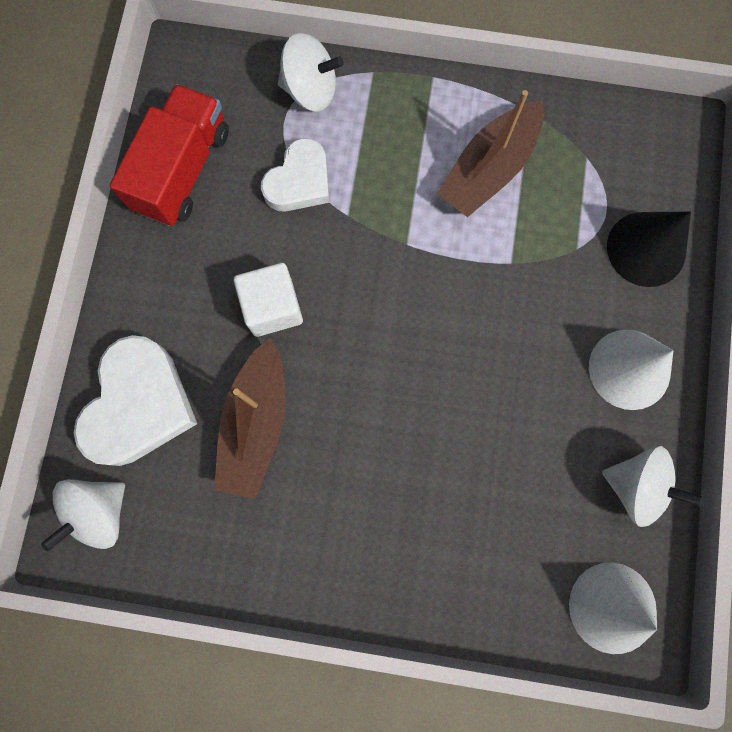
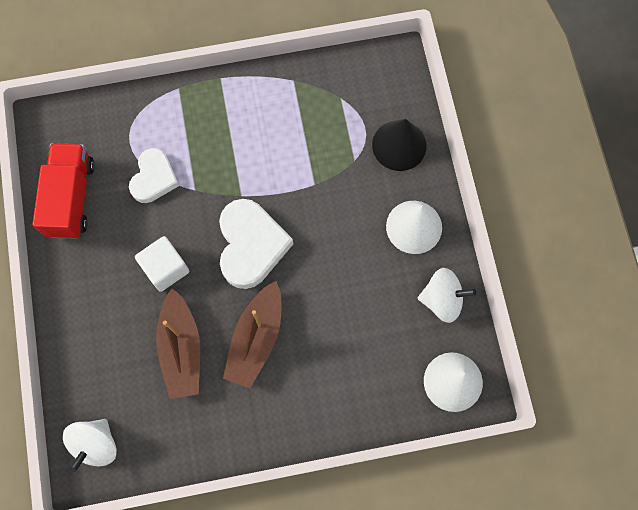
camera: 20 degrees left, 5 degrees down
(139, 405) = (97, 365): white heart -> white heart (251, 245)
(311, 91) = (140, 114): white spinning top -> none
(489, 169) = (279, 128): brown boat -> brown boat (256, 339)

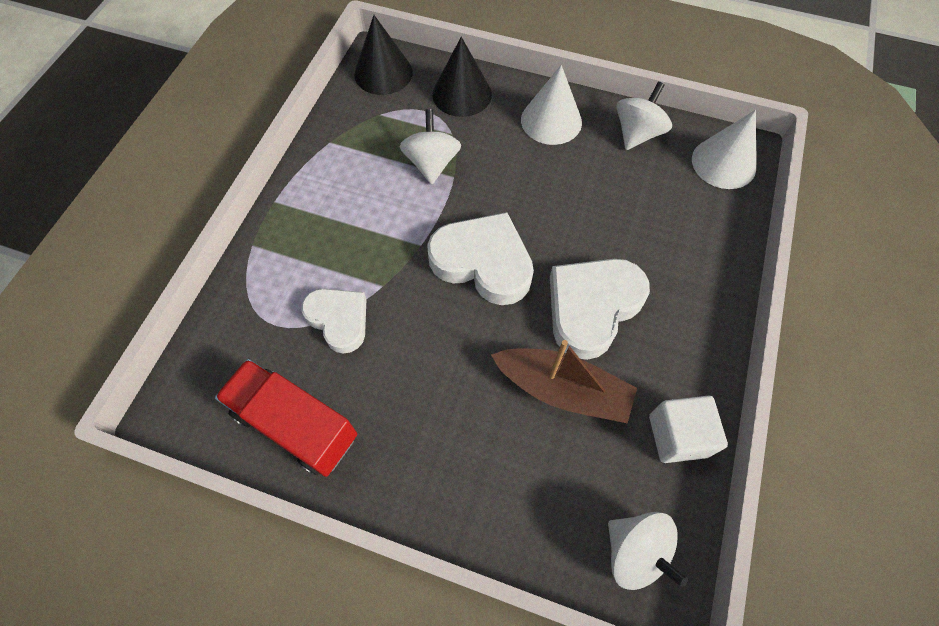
camera: 60 degrees left, 10 degrees down
(165, 268) = (455, 360): white cube -> white cube (677, 436)
(256, 339) = (592, 308): brown boat -> white heart
(317, 162) = (431, 163): none -> white spinning top
(383, 75) = (383, 73): none -> black cone

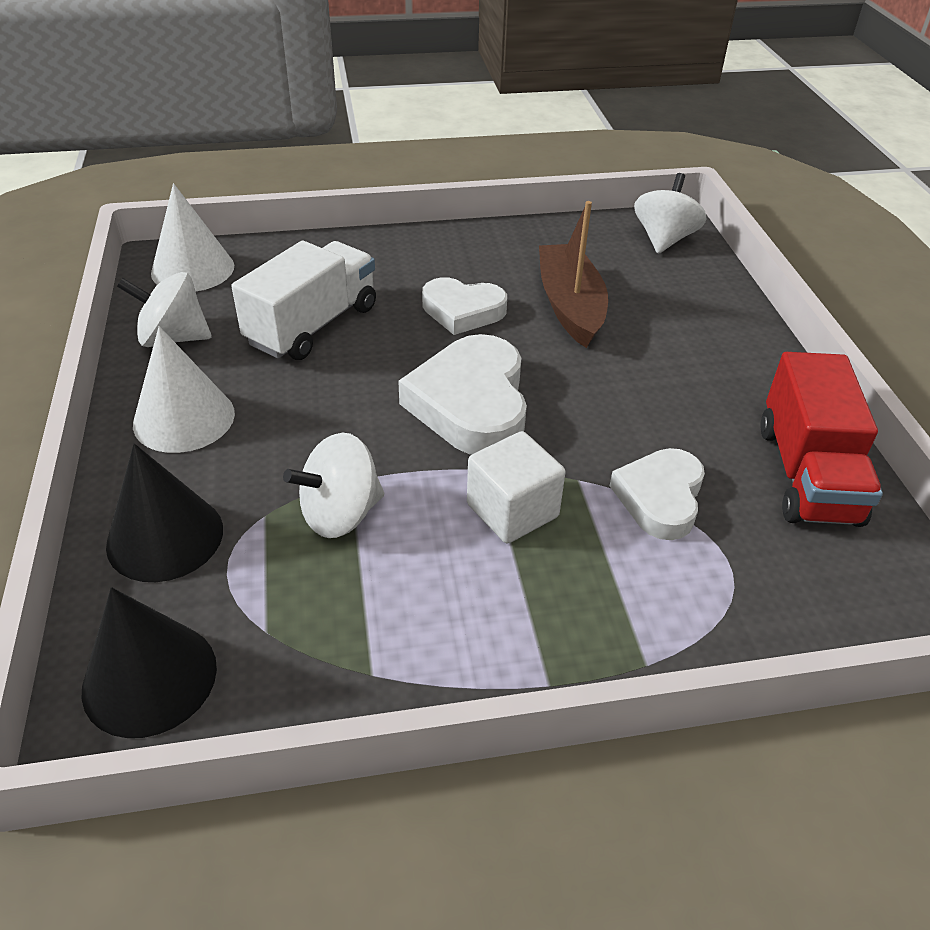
camera: 120 degrees left, 20 degrees down
(592, 308) = (462, 311): white heart -> white heart, size x0.65
(617, 209) = (312, 325): none -> white truck
(677, 436) = (549, 239): white cube -> white cube (512, 511)

